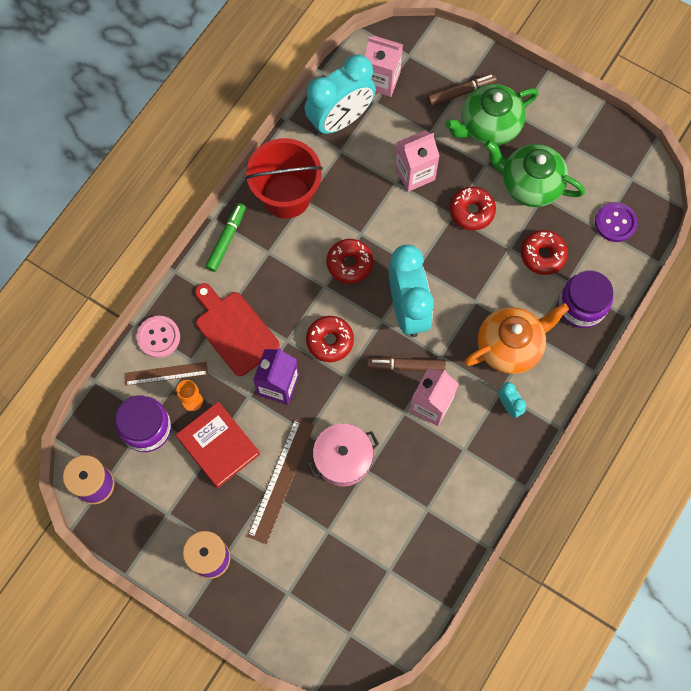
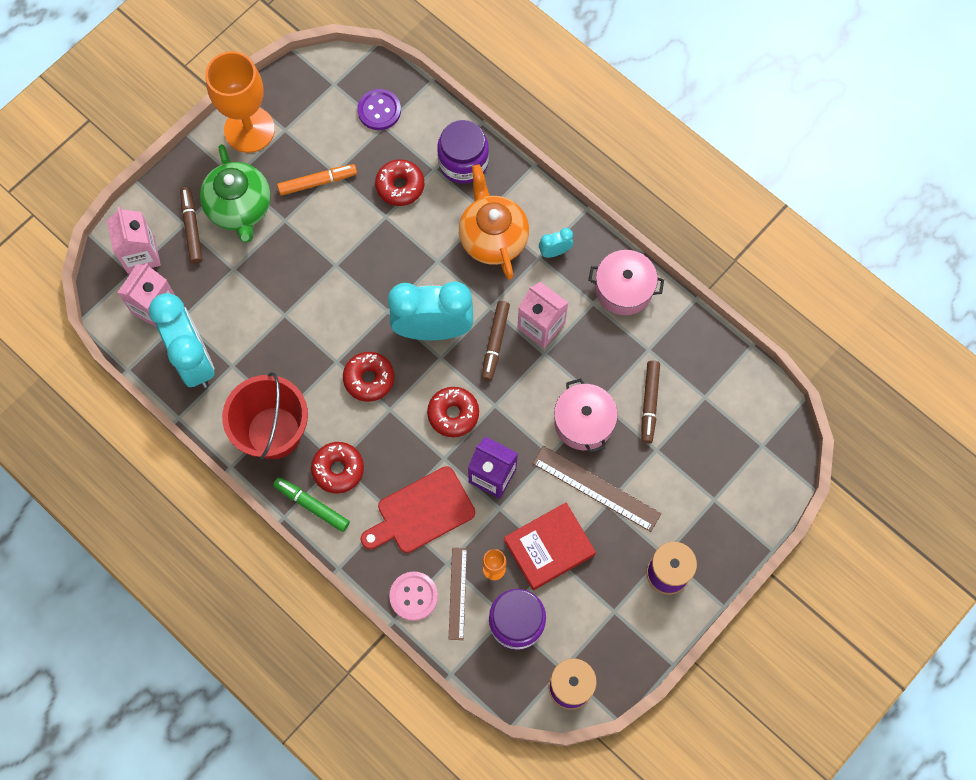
camera: 80 degrees left, 0 degrees up
(373, 518) = (649, 403): none -> brown marker
(414, 173) = (277, 293): pink carton -> pink carton (141, 254)
(471, 211) = (335, 245): red donut -> red donut (338, 469)
(485, 476) = (624, 289): none -> pink pot
(529, 184) = (317, 182): green teapot -> orange marker
(567, 118) = (249, 130): none -> orange goblet

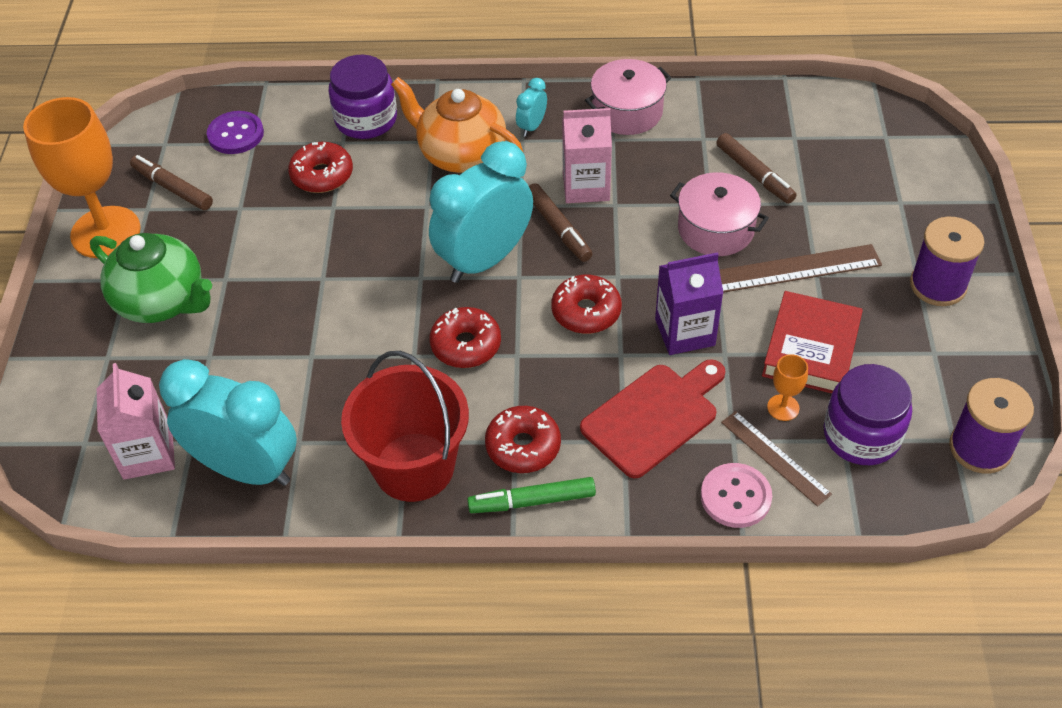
camera: 40 degrees left, 20 degrees down
(141, 254) = (80, 418): pink carton -> none
(192, 228) = (121, 354): brown marker -> brown marker (172, 188)
(317, 182) = (229, 226): orange marker -> none
(421, 512) = (654, 416): red cutting board -> red cutting board turned 150 degrees counterclockwise

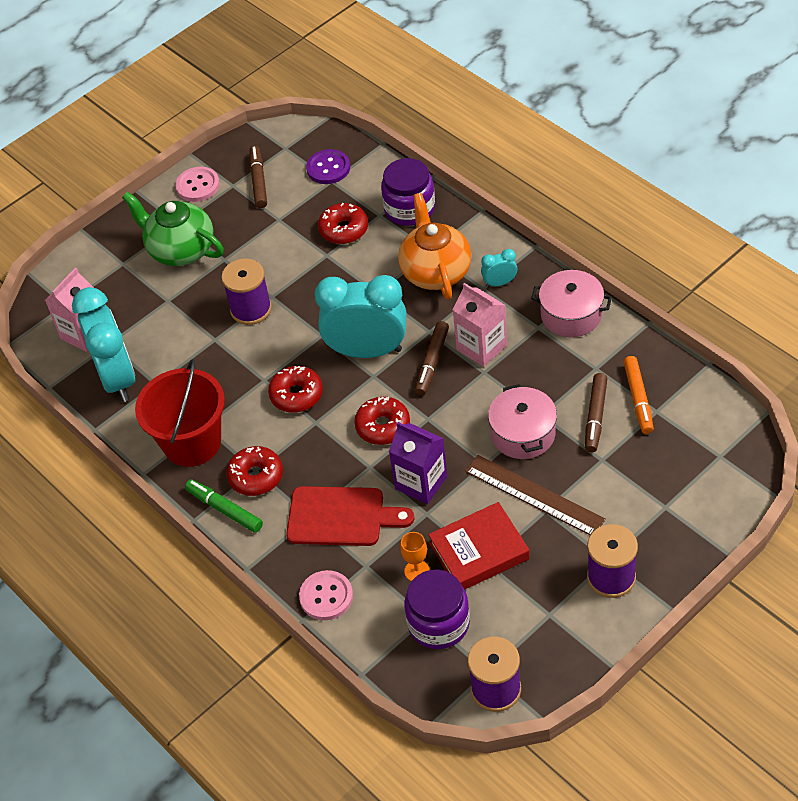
camera: 50 degrees right, 0 degrees up
(105, 232) = (198, 185): orange goblet -> pink button
(162, 301) = (180, 250): green teapot -> green teapot turned 135 degrees clockwise
(315, 303) = (251, 309): none -> purple spool
(768, 138) = (638, 399): none -> orange marker
(775, 458) = (374, 594): brown ruler -> none

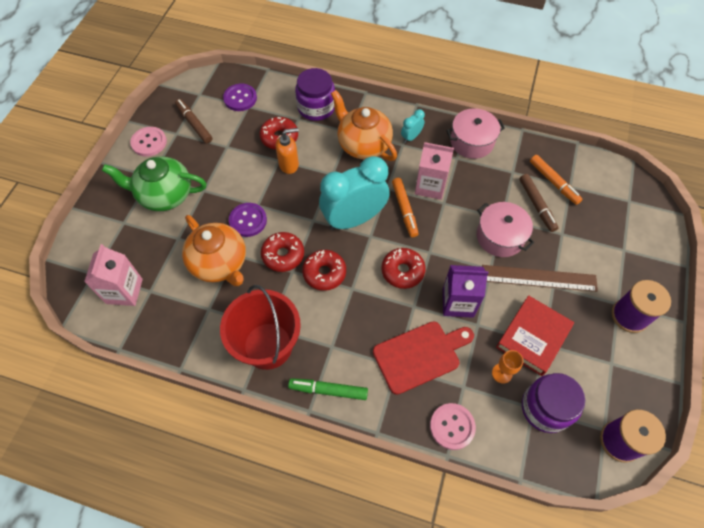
camera: 35 degrees left, 10 degrees up
(117, 378) = (174, 317): turquoise clock -> none
(194, 343) = (220, 263): none -> orange teapot
(251, 309) = (248, 220): purple spool -> purple button
(256, 476) = (335, 351): red donut -> red donut (283, 255)
(334, 264) = (289, 165): none -> orange soap dispenser
(432, 362) = (404, 210): brown marker -> orange marker

